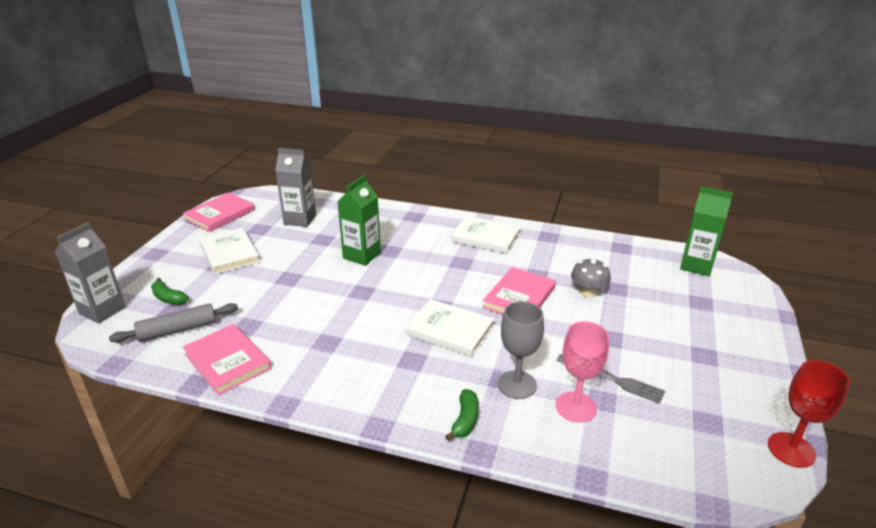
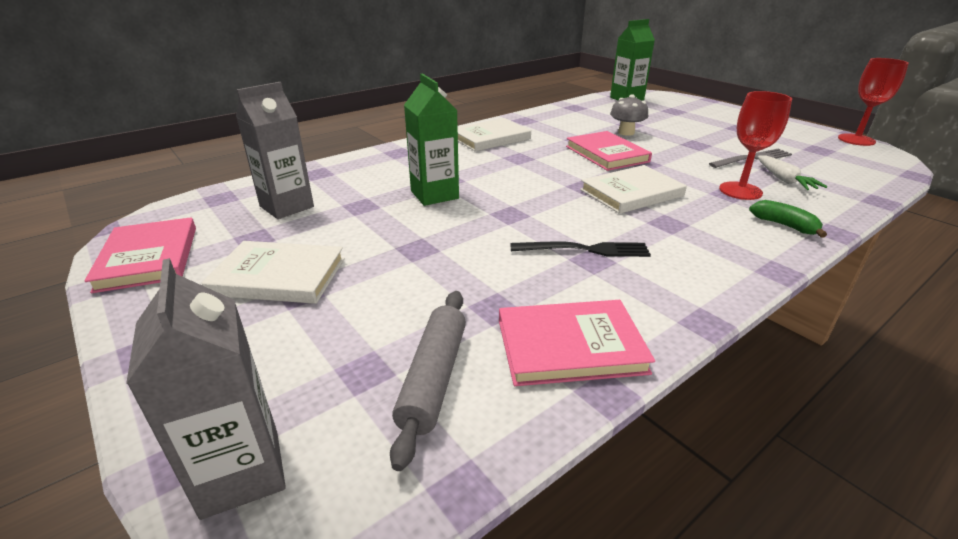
camera: 55 degrees left, 0 degrees up
(168, 298) = (321, 367): green banana -> none
(337, 335) = (585, 250): none -> black fork
(517, 385) = (740, 191): grey goblet -> red goblet
(576, 407) = (784, 180): pink goblet -> white carrot

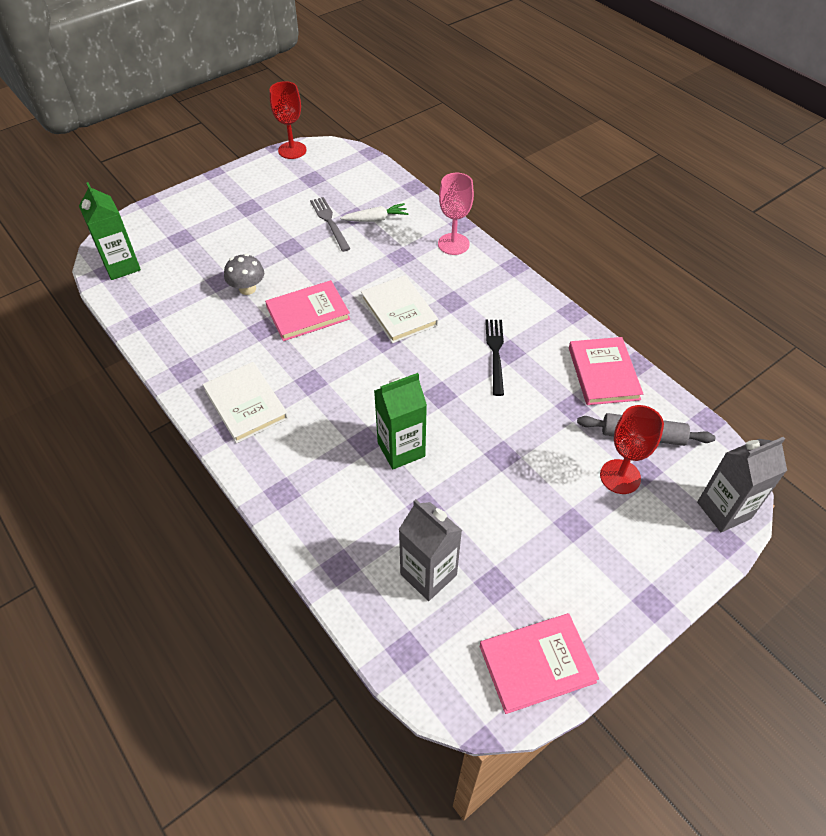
camera: 90 degrees left, 20 degrees up
(278, 276) = (553, 544): white book -> none
(740, 191) = (396, 248): red goblet -> red goblet (620, 476)
(784, 225) = (453, 244): green banana -> pink goblet

